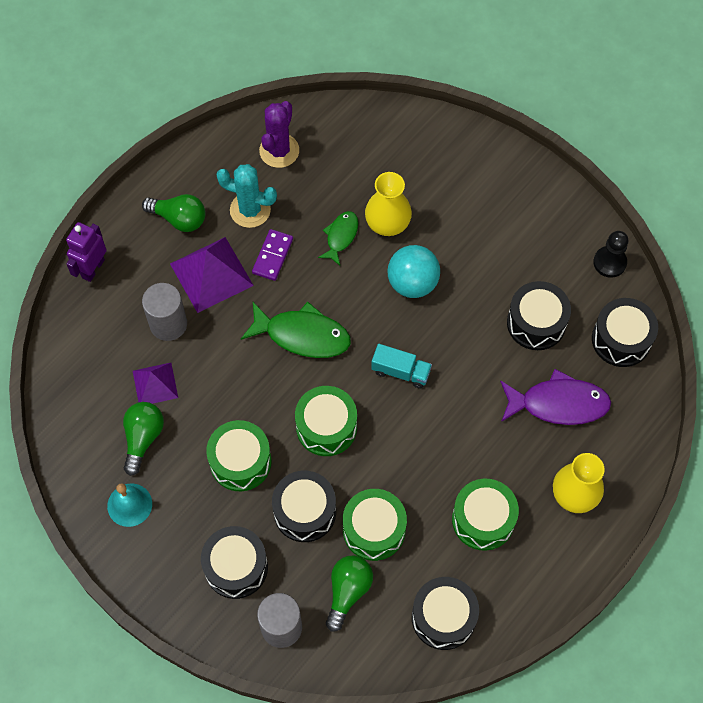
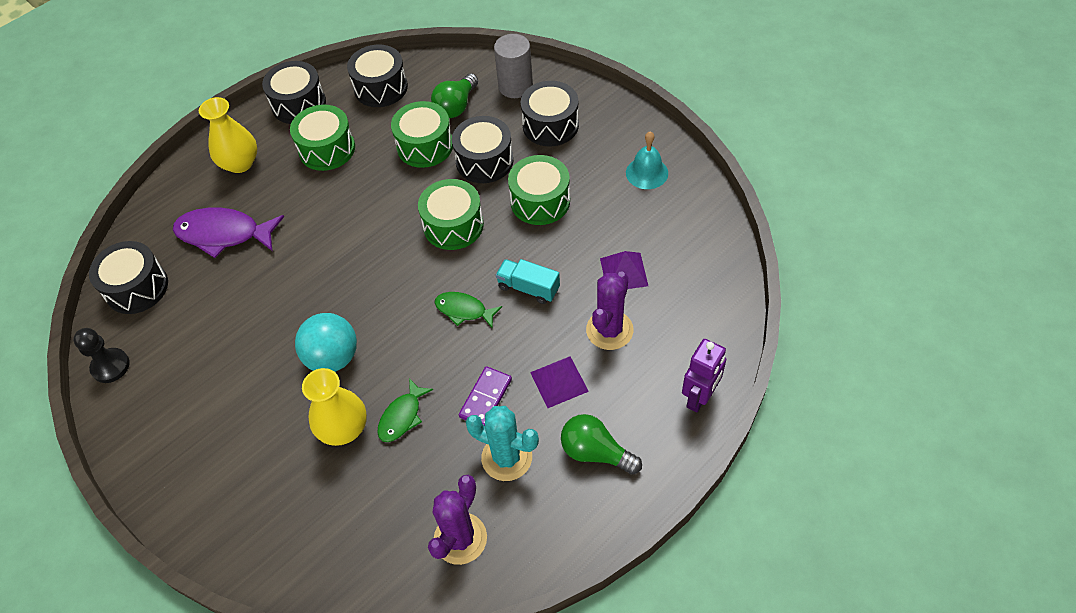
camera: 170 degrees left, 10 degrees down
(143, 438) = (635, 225): green light bulb -> none
(168, 324) = (609, 330): grey cylinder -> purple cactus
(211, 274) = (559, 381): purple pyramid -> purple pyramid, size x0.61
(302, 335) = (464, 310): green fish -> green fish, size x0.58
(401, 371) = (369, 270): turquoise truck -> turquoise truck (528, 288)
(536, 323) = (215, 308): black drum -> black drum (299, 104)

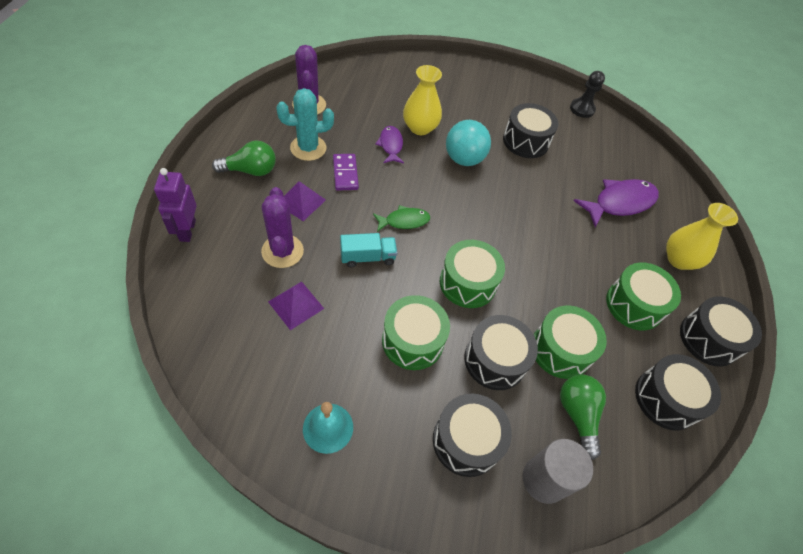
camera: 135 degrees right, 0 degrees up
(137, 288) = (625, 150): black drum -> black drum (525, 141)
(402, 417) = (390, 145): green fish -> purple fish

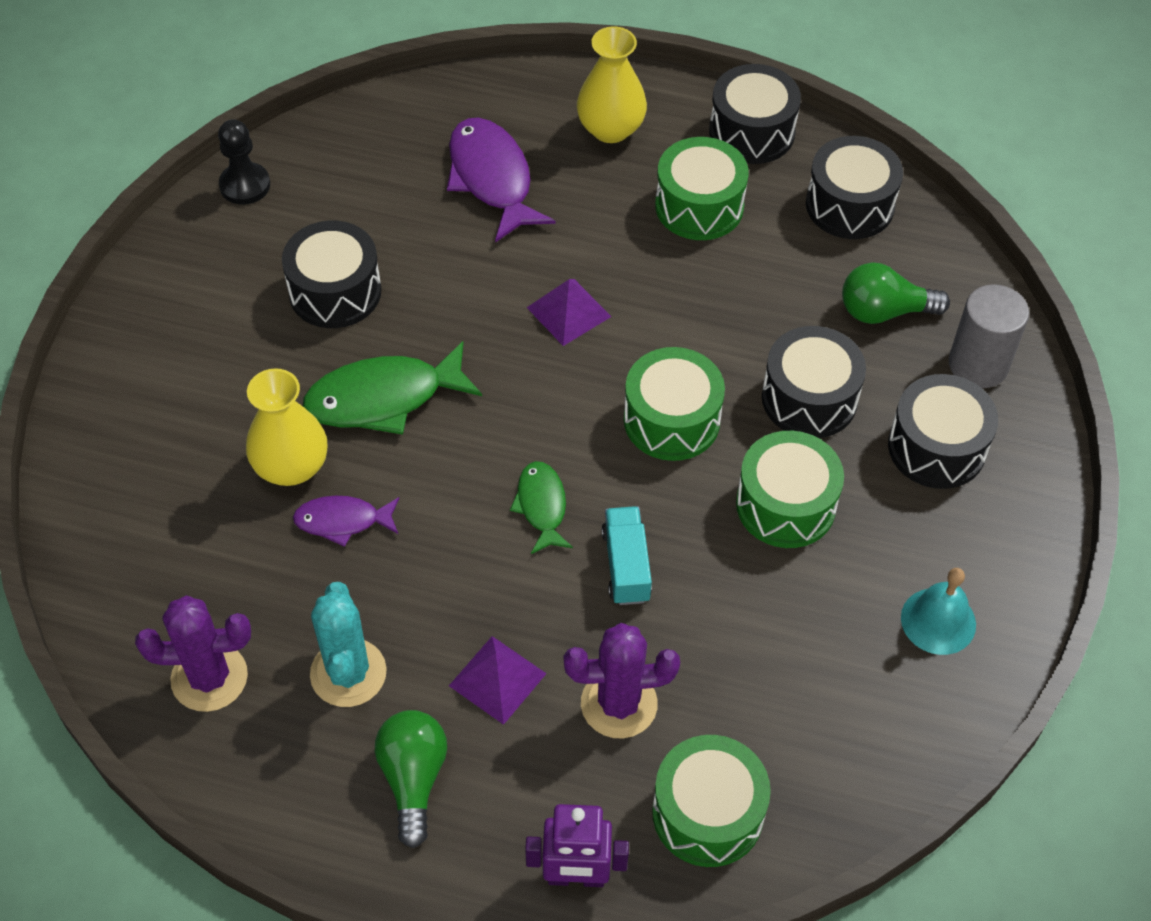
camera: 80 degrees left, 0 degrees up
(296, 305) = (731, 675): purple pyramid -> purple pyramid (568, 311)
(345, 173) = (422, 603): purple domino -> none
(463, 159) = (383, 398): turquoise ball -> green fish
(561, 350) = (784, 313): green drum -> green drum (707, 813)

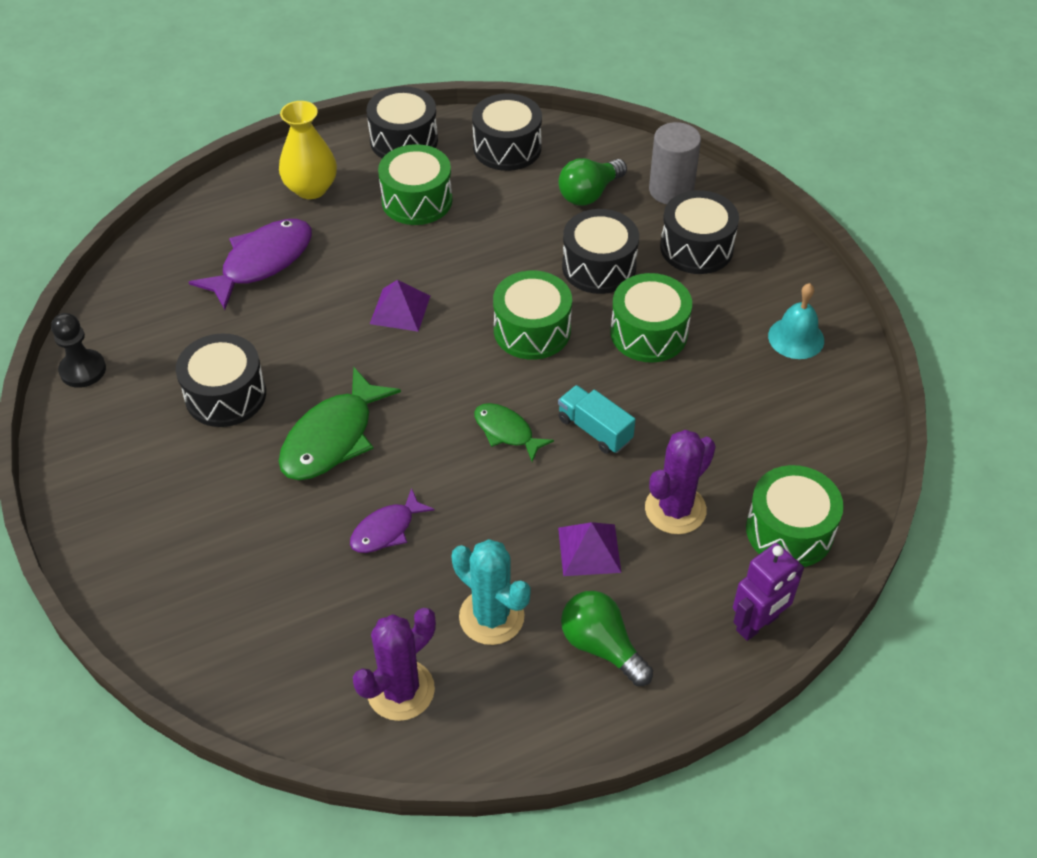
camera: 40 degrees left, 5 degrees down
(291, 467) = (314, 521): yellow vase -> none
(492, 178) = (262, 262): purple fish -> purple fish turned 105 degrees clockwise

